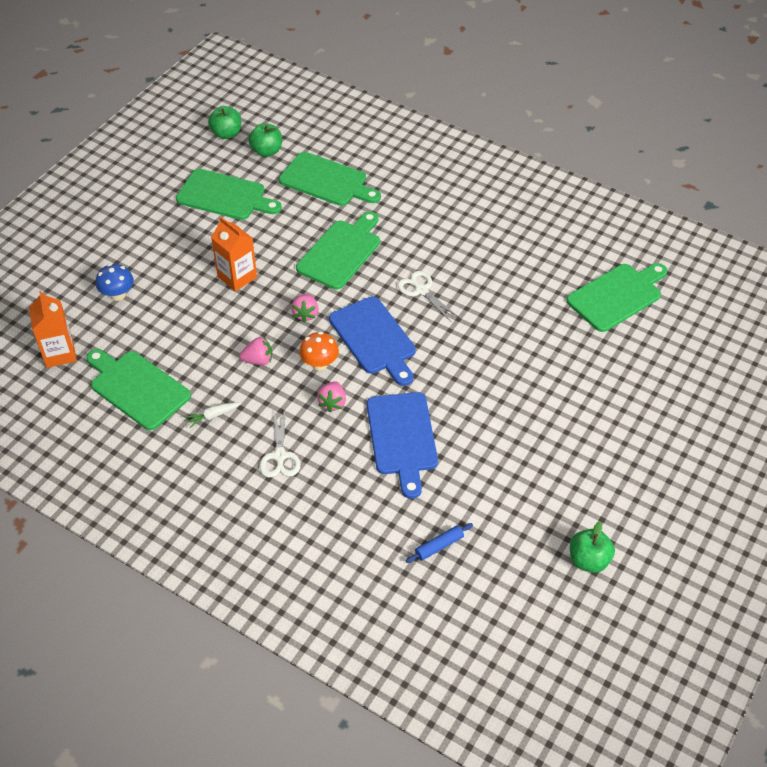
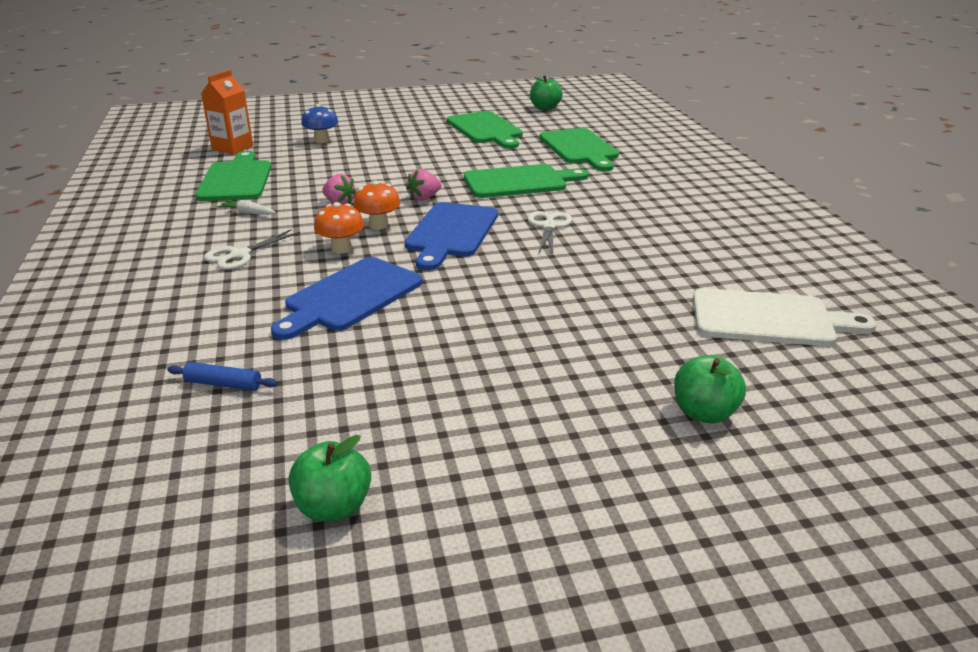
camera: 45 degrees right, 20 degrees down
(237, 277) = (414, 163): orange carton -> none
(266, 151) = (559, 123): green apple -> green apple (704, 413)
(332, 403) = (341, 248): pink strawberry -> orange mushroom
(617, 296) = (769, 319): green cutting board -> white cutting board

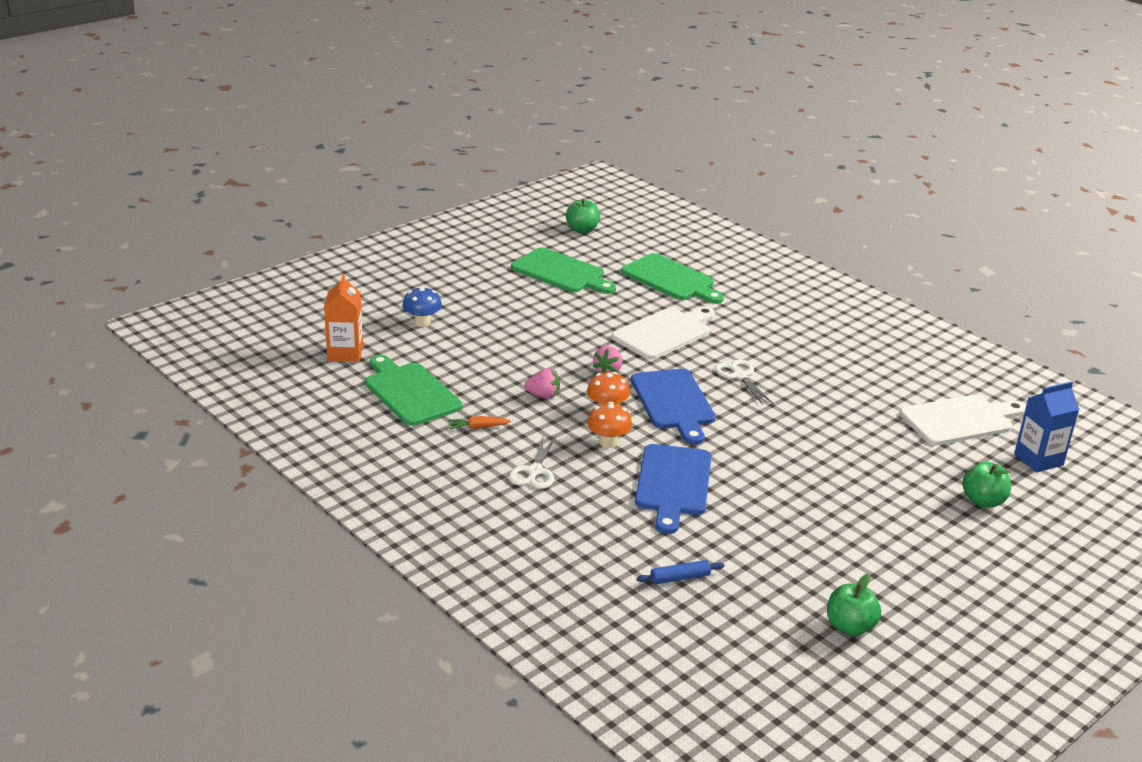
camera: 30 degrees left, 0 degrees up
(247, 213) = (478, 427): white carrot -> orange carrot
(519, 182) = (664, 333): green cutting board -> white cutting board
(841, 387) = (1038, 459): none -> blue carton

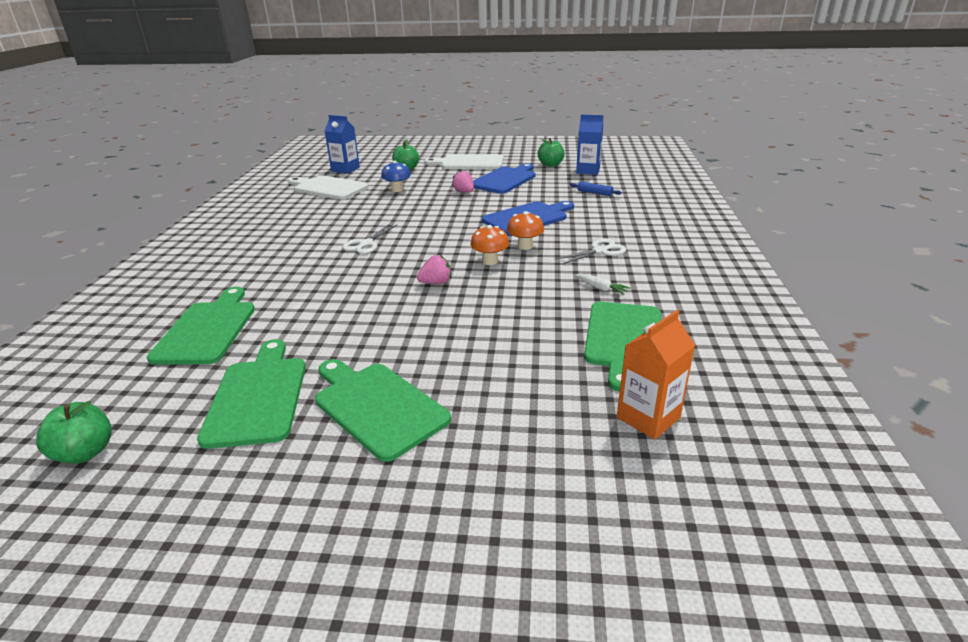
camera: 130 degrees left, 0 degrees up
(422, 322) = (509, 413): blue mushroom -> blue mushroom (397, 190)
(478, 427) = (601, 288): orange carrot -> white carrot
(494, 295) = (377, 406): none -> green cutting board
(543, 395) = (515, 288): pink strawberry -> pink strawberry (464, 192)
(664, 333) = (334, 289): white cutting board -> white cutting board (469, 163)
(673, 402) = (439, 248): blue cutting board -> blue cutting board (505, 179)
(774, 639) = (588, 171): none -> blue carton

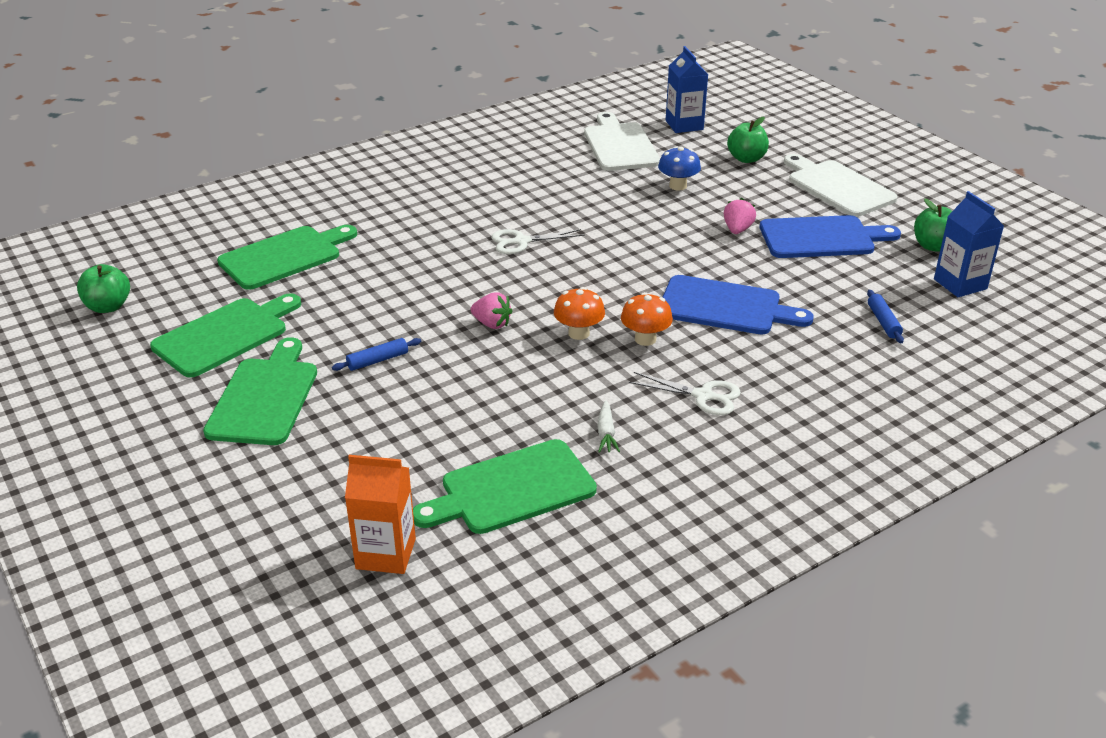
camera: 50 degrees right, 5 degrees up
(409, 337) = (378, 360): none -> blue rolling pin

